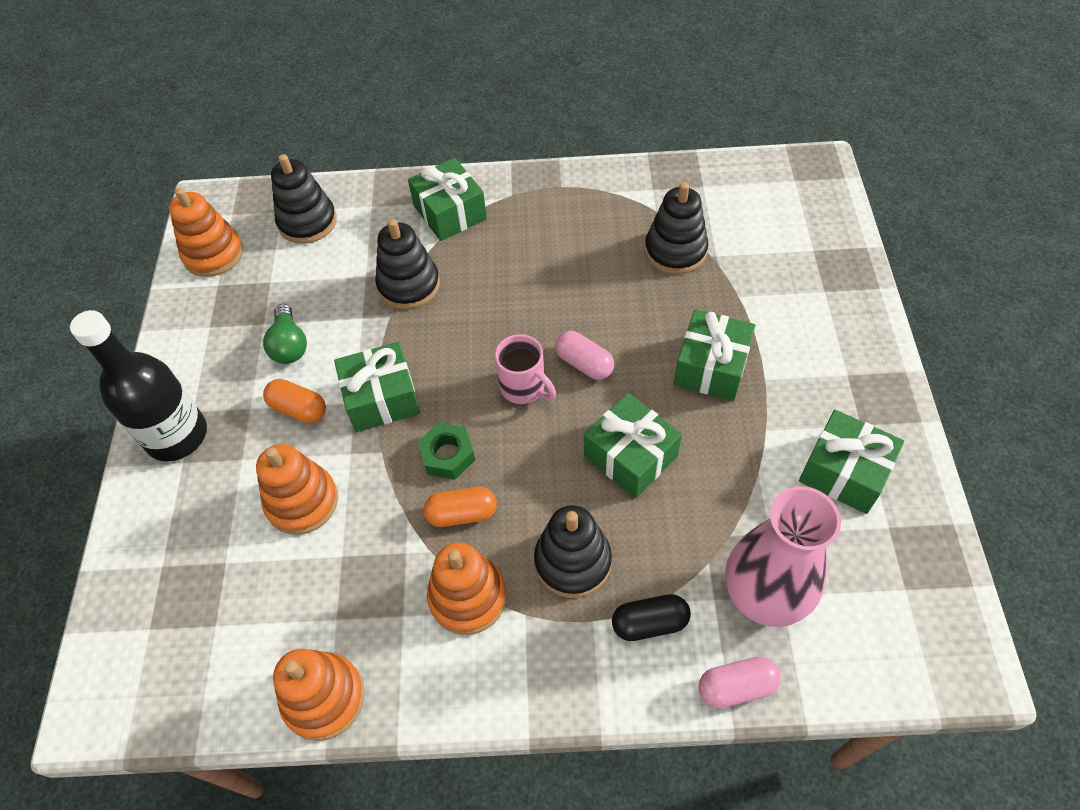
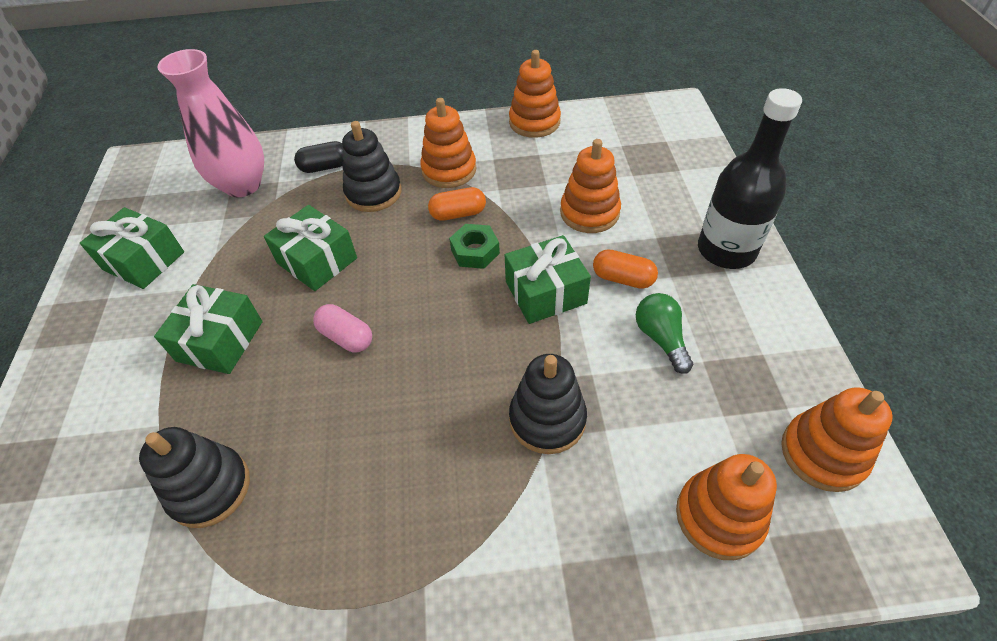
camera: 175 degrees right, 5 degrees down
(307, 222) = (719, 516): black stacking toy -> orange stacking toy
(450, 212) = (514, 544): green gift -> none
(524, 388) = (407, 310): pink mug -> none
(736, 687) = (278, 144): pink capsule -> none

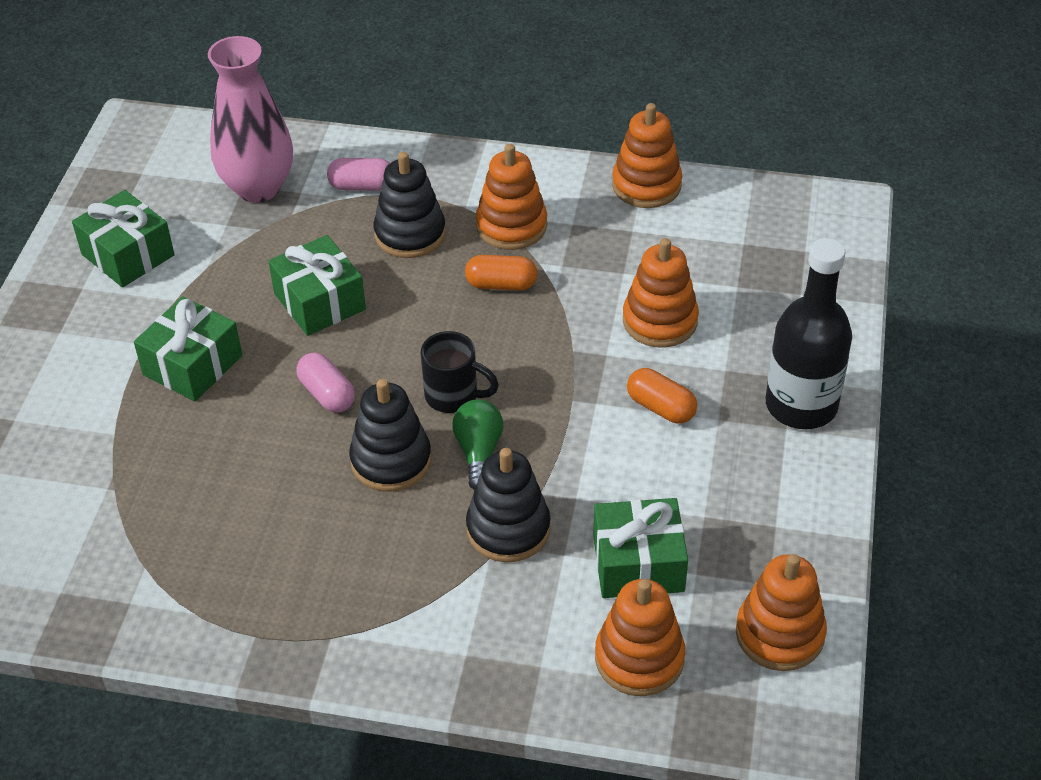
camera: 15 degrees right, 5 degrees down
(210, 488) = (153, 504): black stacking toy -> black stacking toy (391, 460)
(325, 167) = (362, 186): black capsule -> pink capsule
(454, 311) = (454, 396): none -> black mug
(475, 251) = (503, 334): green nut -> none
(545, 292) = (564, 401): green gift -> green gift (638, 564)
(661, 338) = (670, 482): green light bulb -> green light bulb (479, 453)

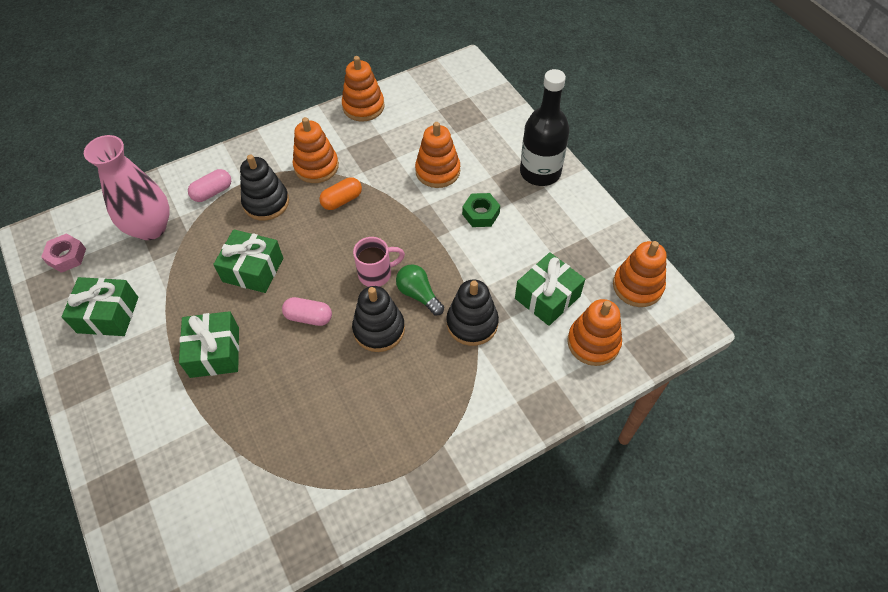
camera: 40 degrees left, 10 degrees up
(147, 167) = (67, 256): none -> pink nut
(454, 396) = (376, 274): black mug -> pink mug
(660, 407) = (481, 214): orange capsule -> green nut

